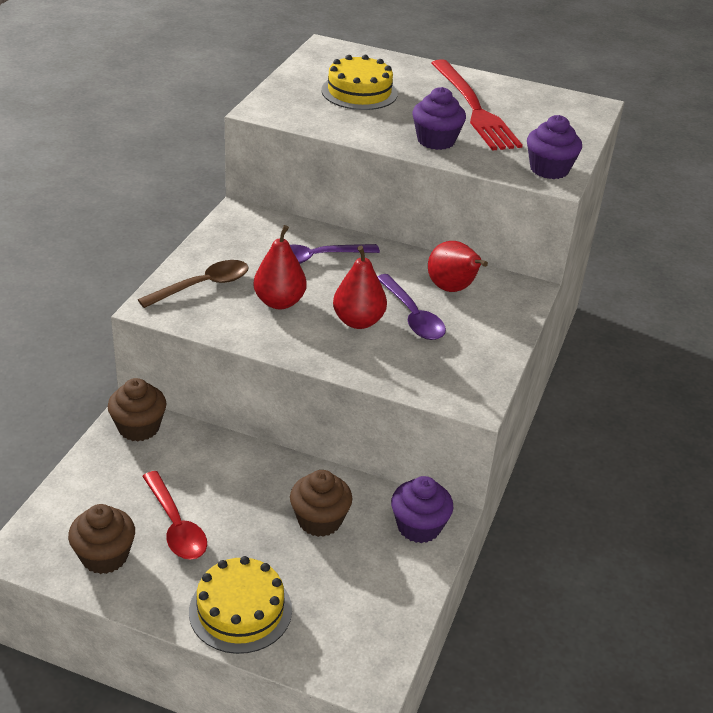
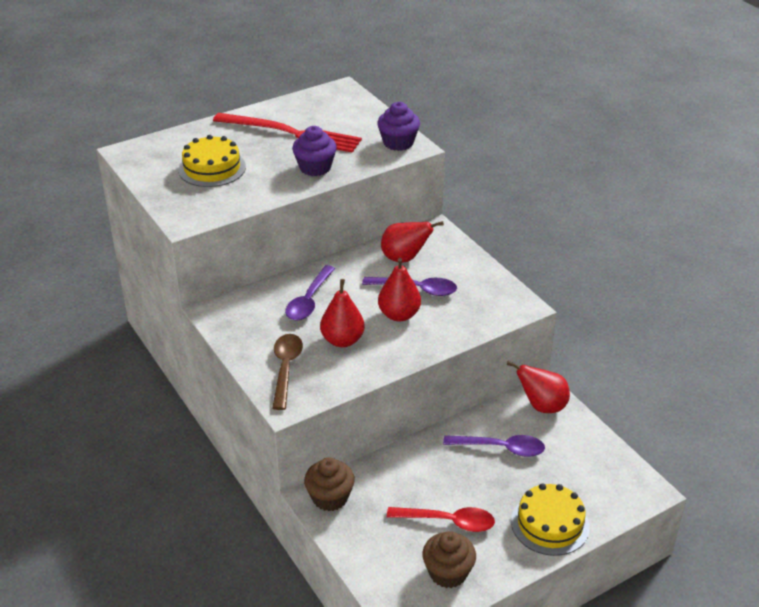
camera: 50 degrees left, 0 degrees up
(319, 520) = (500, 448): brown cupcake -> purple spoon
(419, 526) = (542, 406): purple cupcake -> red pear

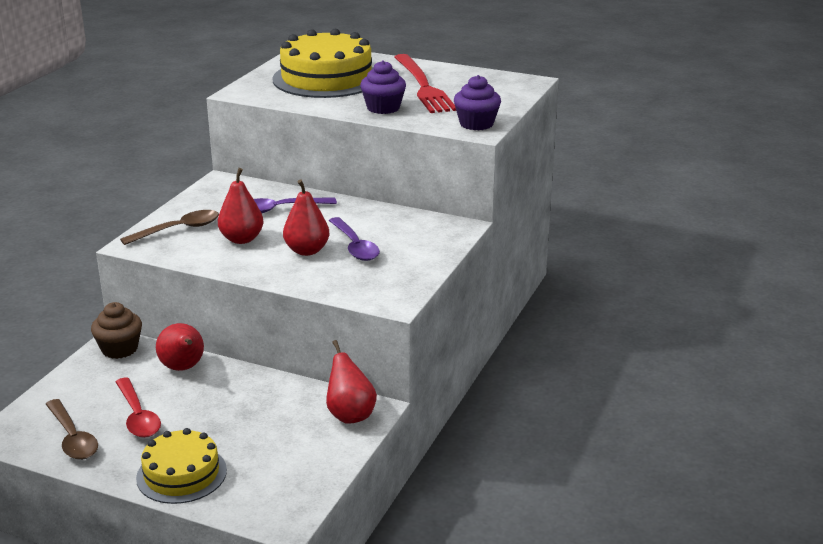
camera: 55 degrees right, 10 degrees down
(212, 168) = (326, 78): yellow cake -> yellow cake, size x1.65
(405, 258) = (395, 227): red pear -> red pear (183, 368)
(448, 572) = (72, 438): brown cupcake -> brown spoon
(500, 448) = (263, 411): purple spoon -> none

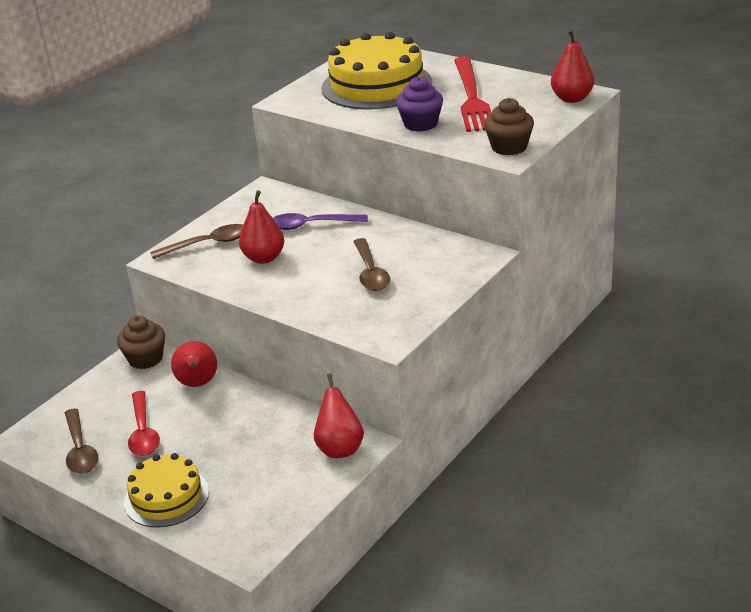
camera: 15 degrees right, 5 degrees up
(307, 250) = (322, 275): red pear -> red pear (572, 98)
(355, 246) = (370, 272): purple spoon -> brown spoon
(476, 124) = (509, 147): purple cupcake -> brown cupcake

